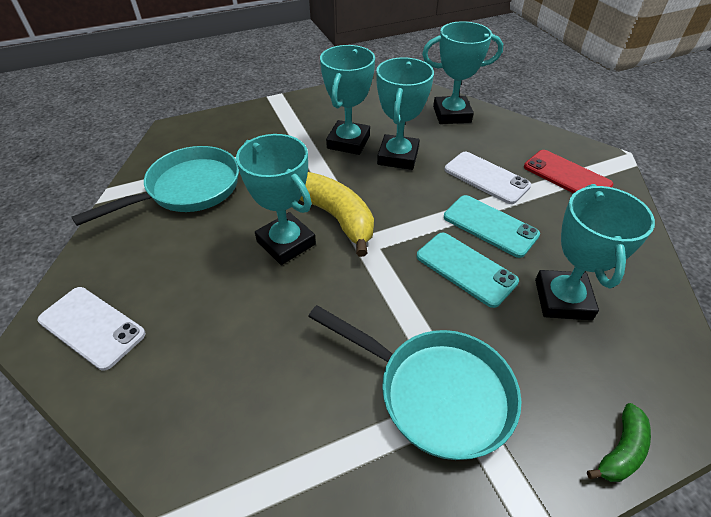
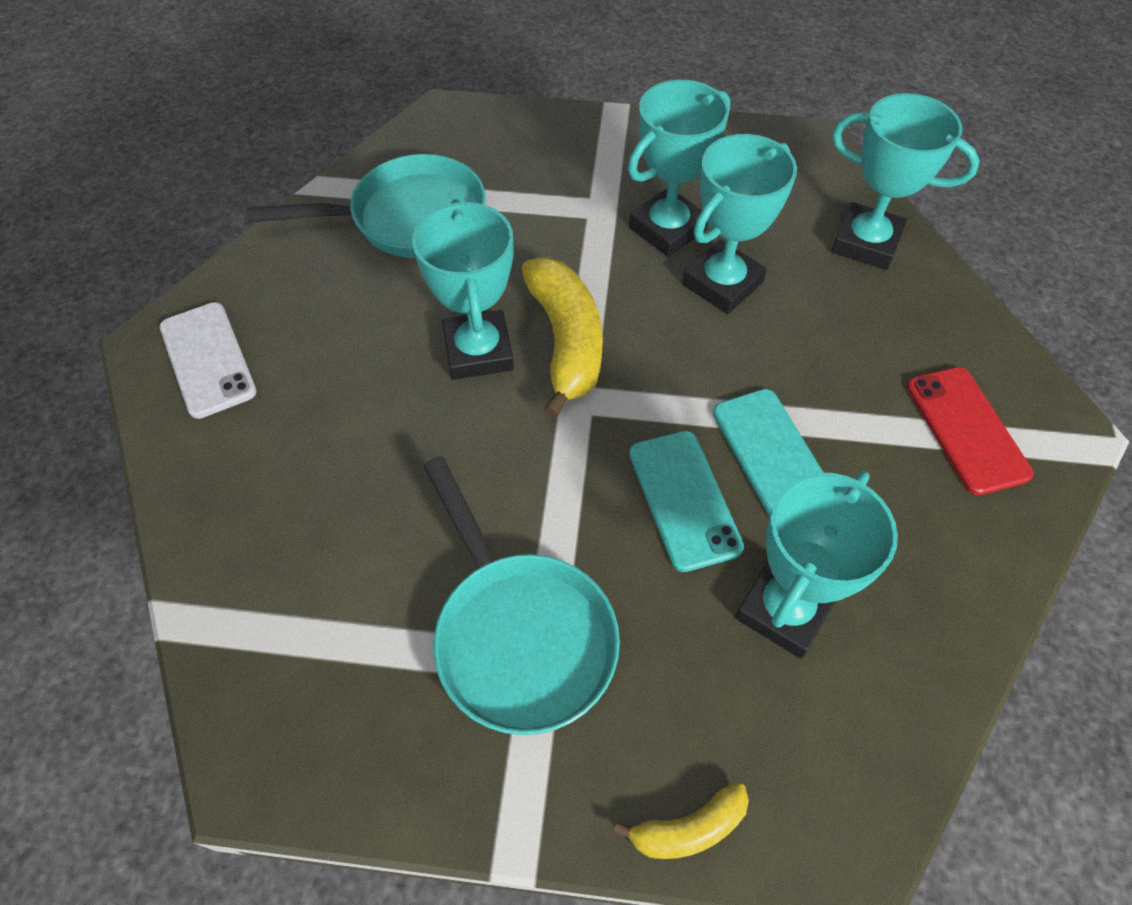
camera: 30 degrees right, 10 degrees up
(486, 178) = (830, 375): white phone -> none
(621, 450) = (688, 829): green banana -> yellow banana

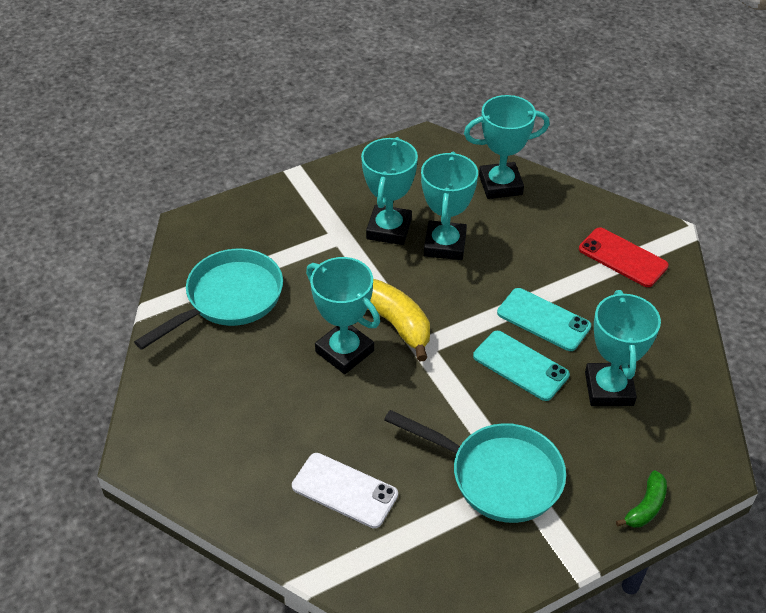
camera: 35 degrees left, 10 degrees down
(207, 359) = (184, 444): white phone -> white phone (344, 490)
(688, 829) = (646, 507): yellow banana -> green banana

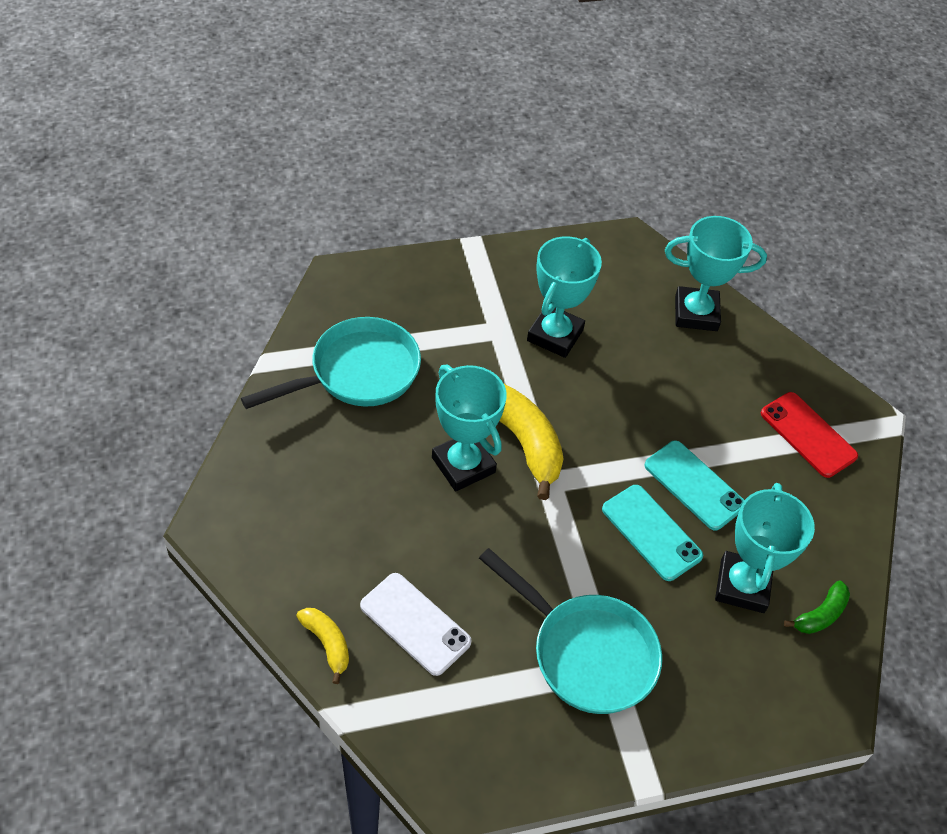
camera: 10 degrees right, 5 degrees up
(273, 527) = (327, 644): none -> yellow banana
(445, 245) = (611, 369): turquoise trophy -> none
(646, 507) = (739, 734): green banana -> green banana (820, 615)

